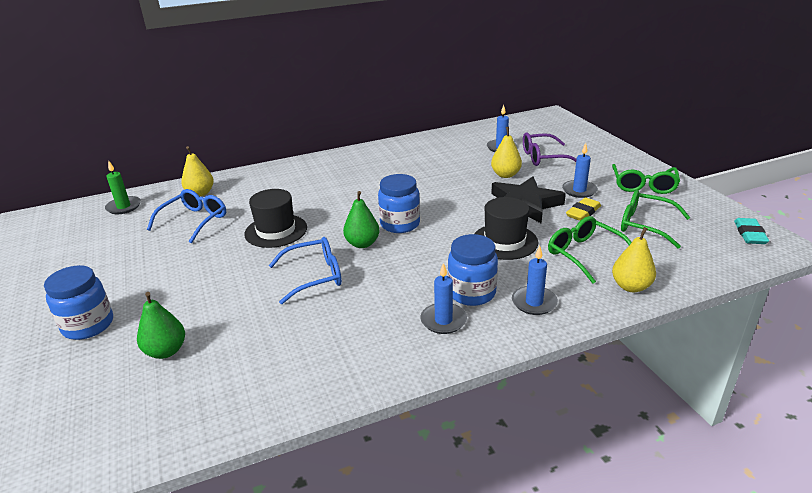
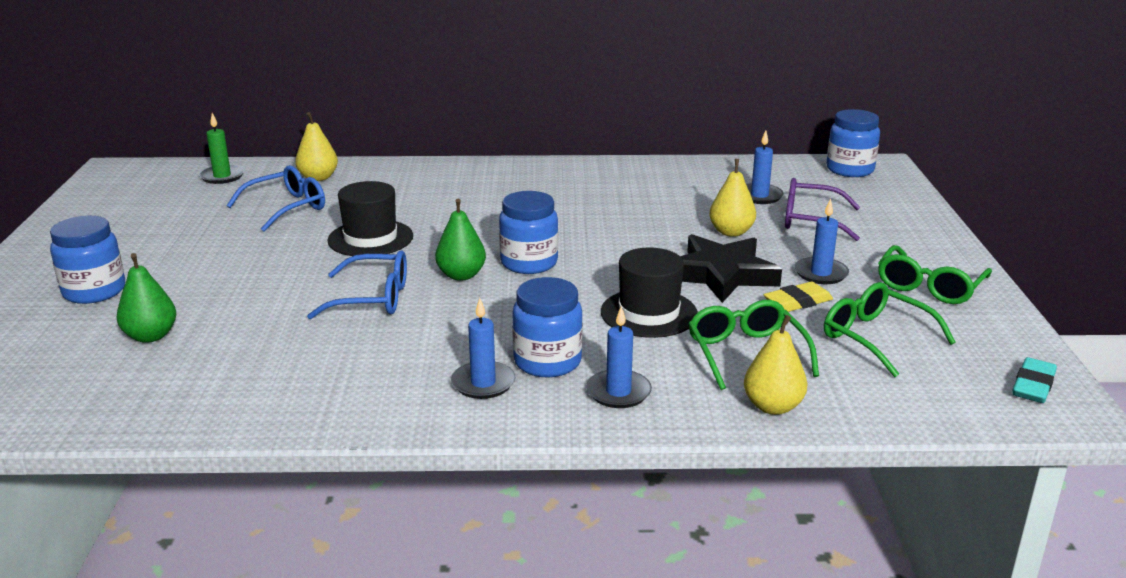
camera: 20 degrees right, 5 degrees down
(536, 121) = (850, 170): none -> blue jar

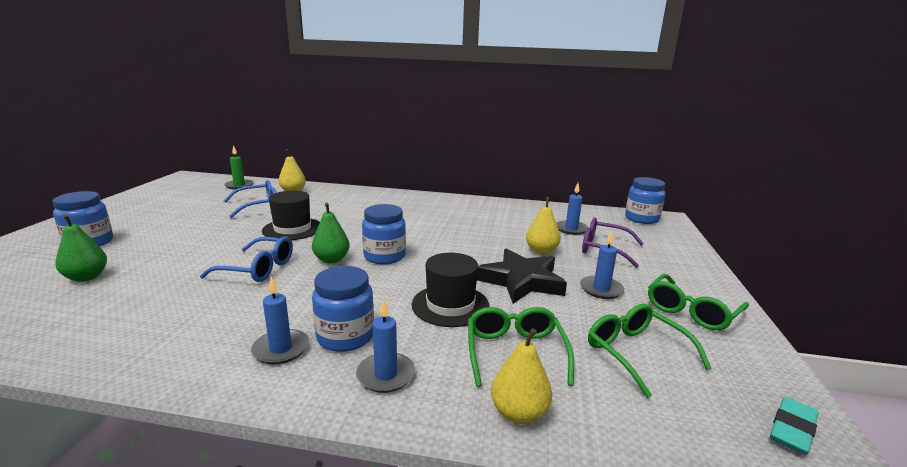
camera: 10 degrees right, 5 degrees down
(797, 302) = (575, 311): yellow eraser -> none

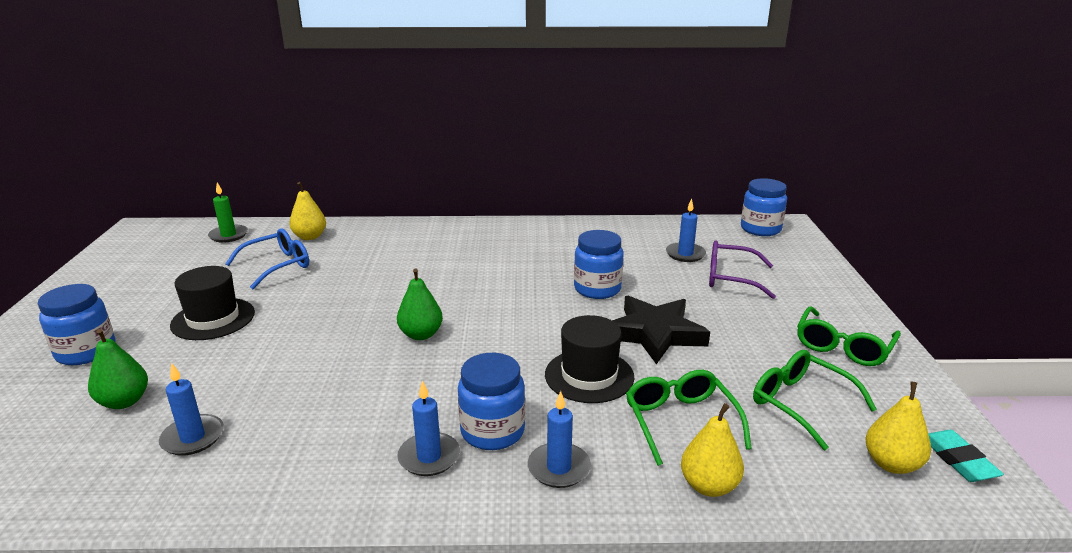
camera: 10 degrees left, 5 degrees up
(258, 269) = (337, 359): blue glasses -> none
(292, 229) = (345, 296): black hat -> black hat (213, 319)
(384, 256) = (483, 321): blue jar -> blue jar (597, 289)
(541, 251) = (662, 290): yellow pear -> yellow pear (891, 464)
(601, 289) = (744, 332): blue candle -> blue candle (193, 438)
(792, 429) = (958, 460): turquoise eraser -> turquoise eraser turned 45 degrees counterclockwise

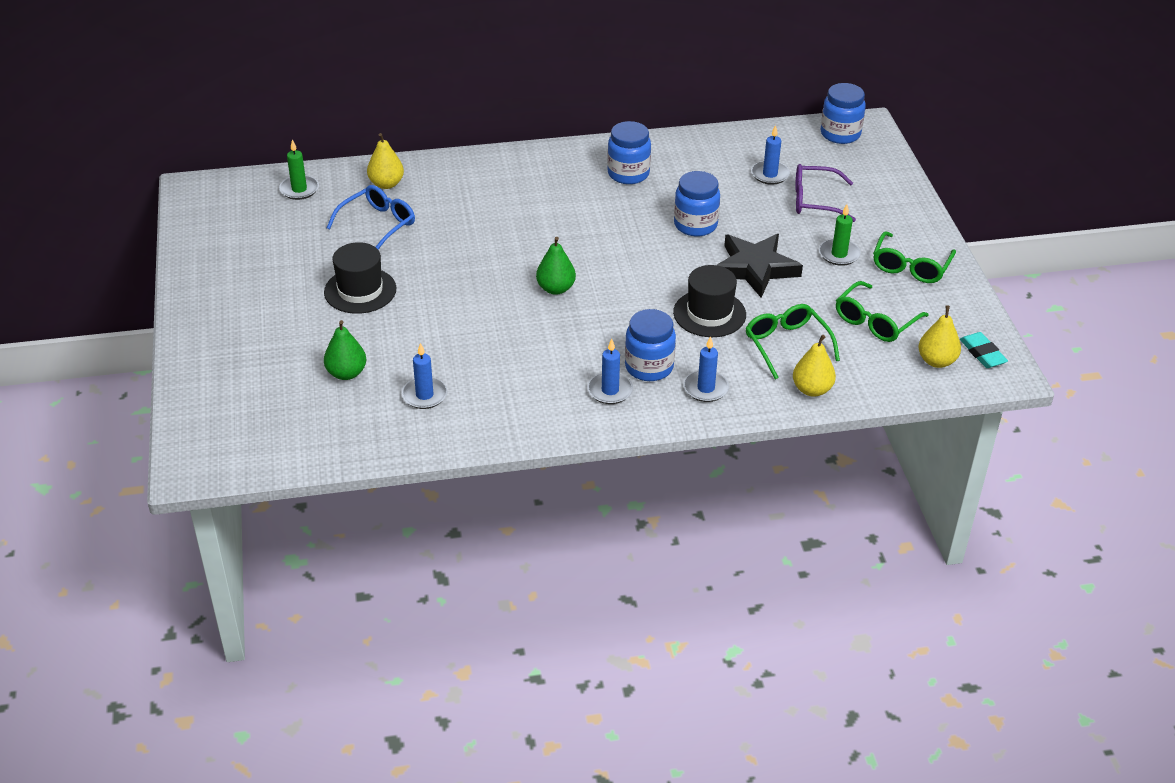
camera: 10 degrees left, 15 degrees up
(86, 352) = (273, 334): blue jar -> blue jar (628, 174)
(755, 328) = (839, 254): none -> green candle
(801, 404) = (875, 321): green glasses -> green glasses turned 90 degrees counterclockwise

